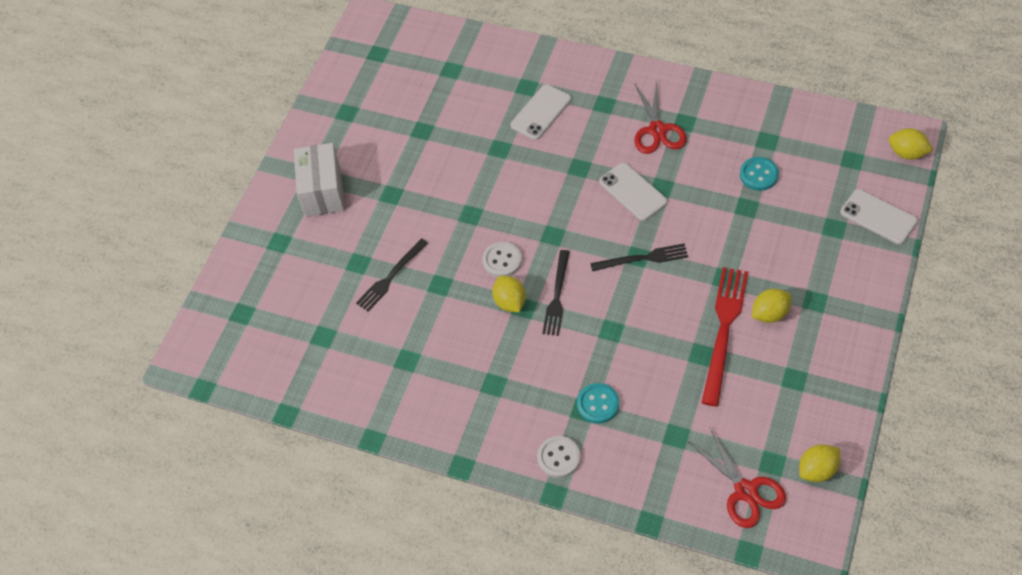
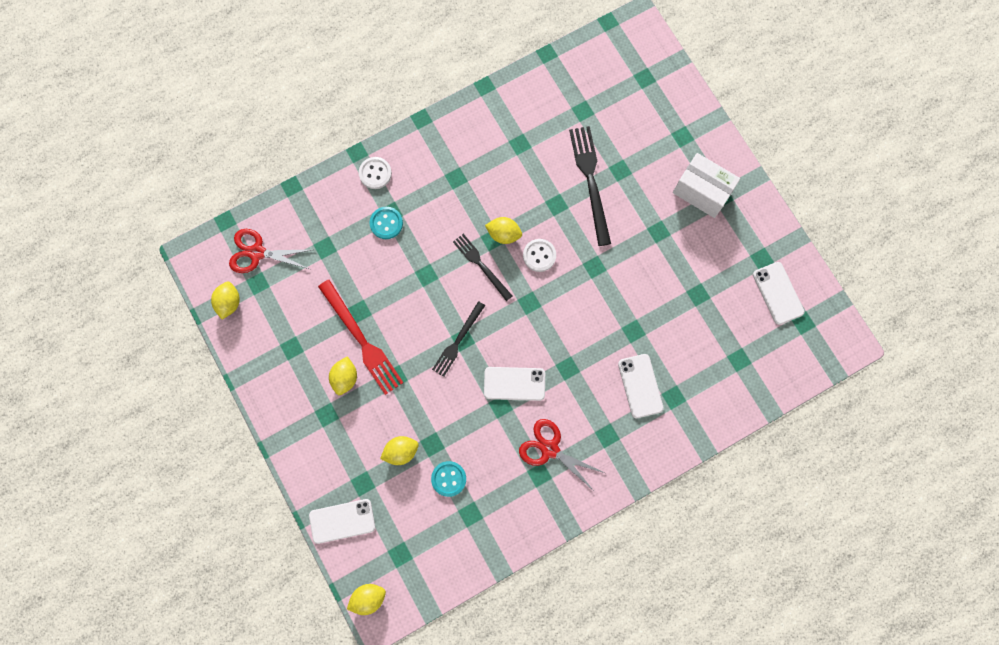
camera: 125 degrees right, 20 degrees up
(368, 83) = (777, 293): none -> white phone
(391, 277) = (590, 181): black fork -> black fork, size x1.57
(778, 223) = (401, 451): none -> yellow lemon

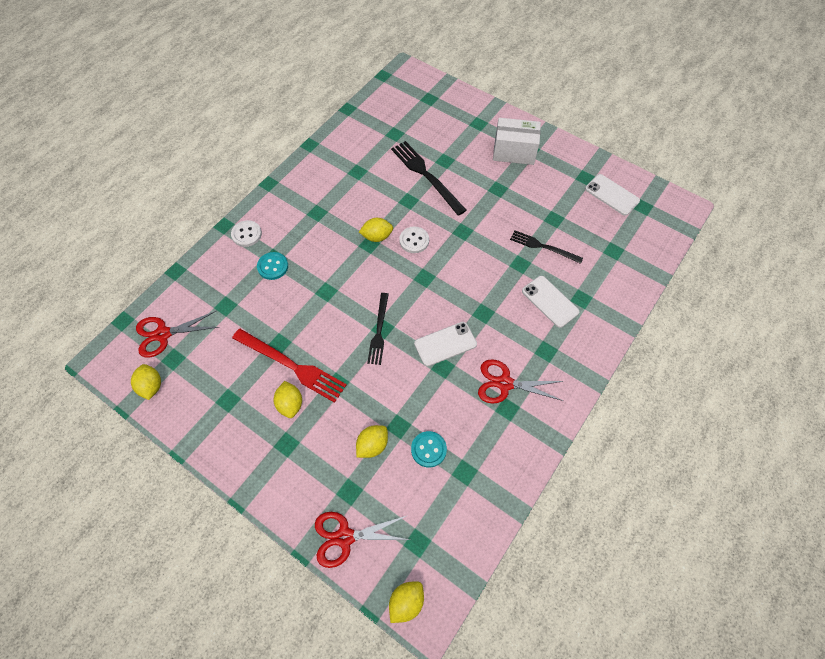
camera: 25 degrees left, 15 degrees down
(342, 521) = (345, 537): white phone -> red scissors
(481, 265) = (369, 266): black fork -> black fork (543, 247)

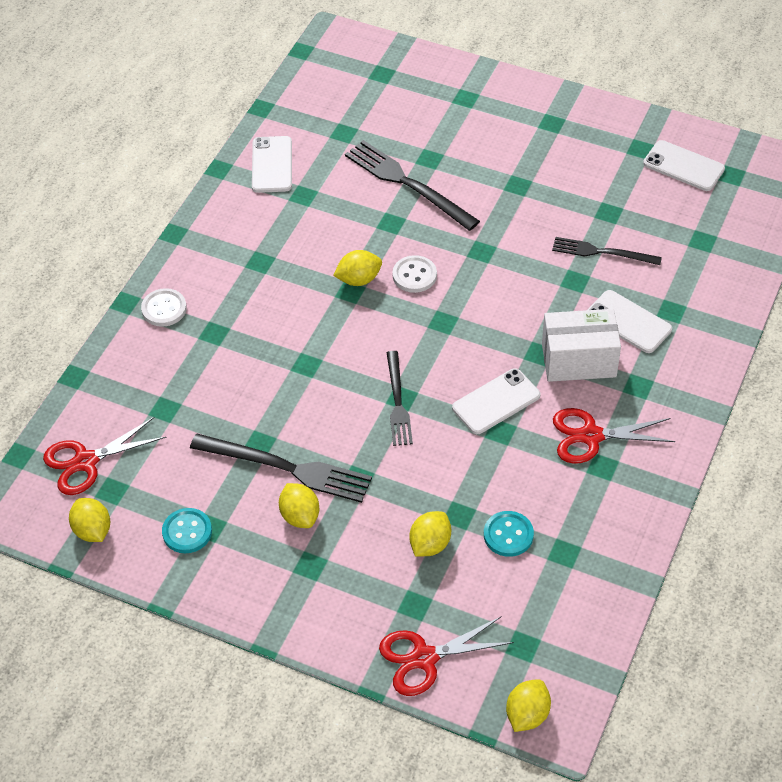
camera: 10 degrees left, 10 degrees down
(273, 266) = (217, 345): turquoise button -> turquoise button (187, 532)
(292, 366) = (287, 468): red fork -> black fork
(343, 147) = (272, 165): none -> white phone
(514, 152) = (528, 130): white box -> white box (578, 360)

